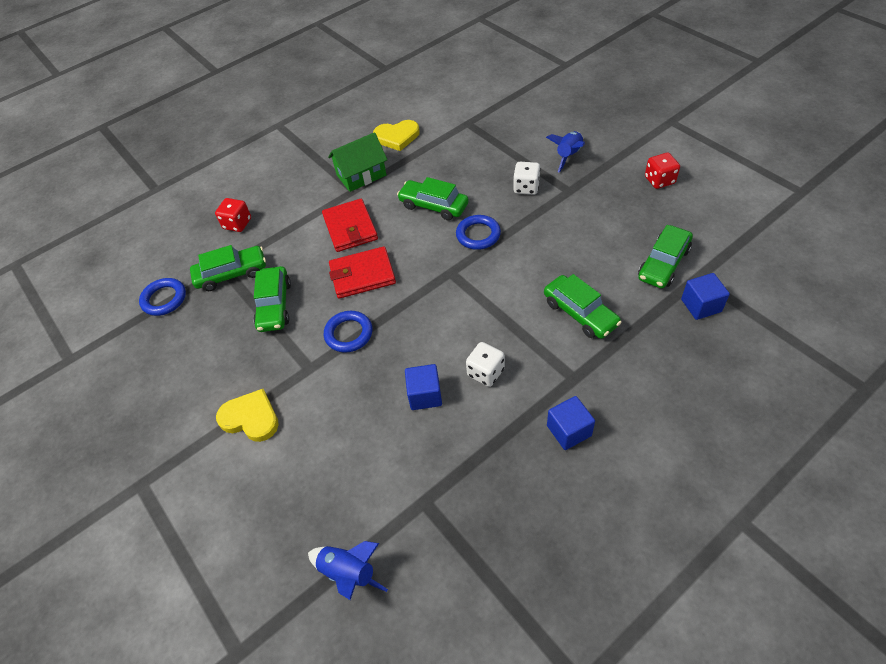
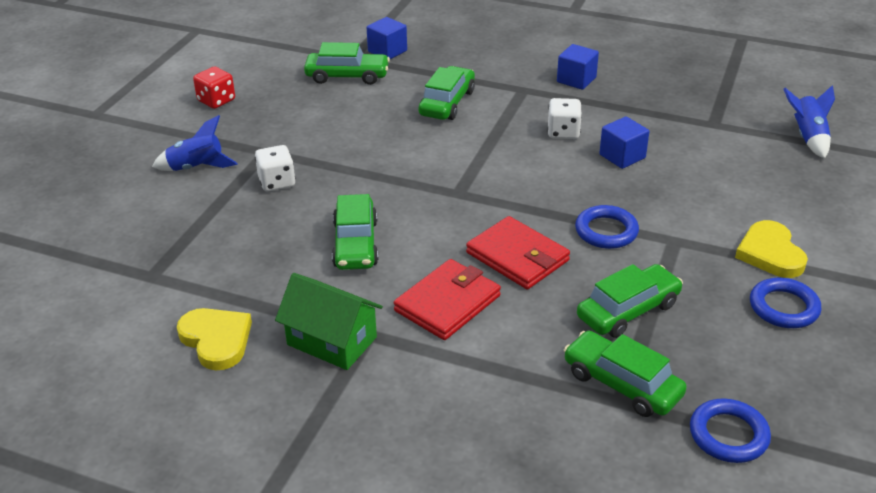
camera: 125 degrees left, 15 degrees down
(237, 224) = (530, 437): red dice -> none
(478, 235) = (384, 192): blue ring -> blue ring (783, 307)

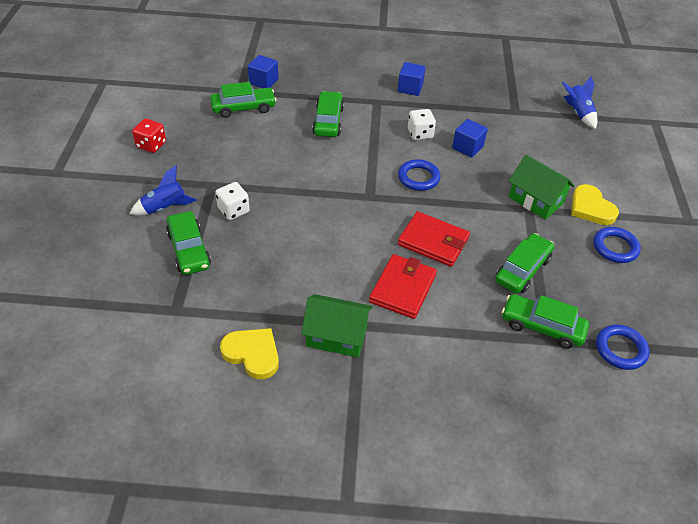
camera: 20 degrees left, 10 degrees up
(355, 244) = (316, 252): green car -> green car (189, 250)
(606, 231) = (482, 210): blue ring -> blue ring (418, 178)
(690, 232) = (535, 200): none -> green house

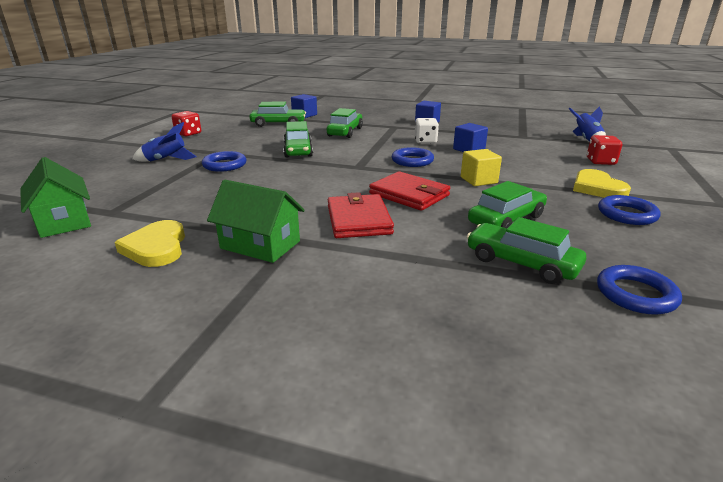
camera: 15 degrees right, 20 degrees down
(189, 250) = (163, 181): green car -> green car (298, 150)
(233, 210) = (224, 165): white dice -> blue ring
(252, 354) = (156, 247): yellow heart -> yellow heart turned 150 degrees counterclockwise
(403, 288) = (358, 220): red wallet -> red wallet turned 45 degrees counterclockwise
(488, 208) = (478, 180): none -> yellow cube
(535, 200) = (533, 180): green house -> green house (64, 221)
(592, 158) = (600, 162): none -> red dice

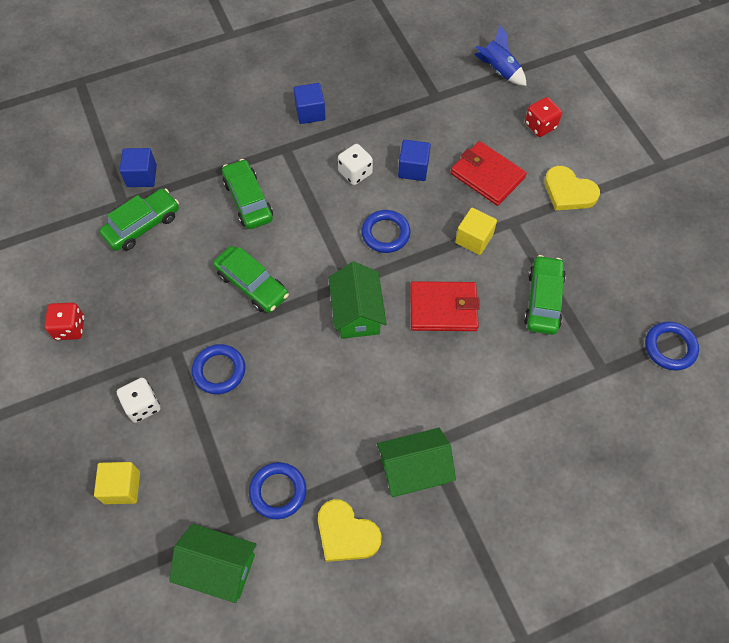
camera: 40 degrees left, 35 degrees up
(97, 176) = (122, 487): none -> yellow cube
(166, 160) = (142, 405): blue rocket -> white dice
(343, 176) = (357, 313): none -> green house
(358, 220) = (445, 380): red wallet -> red wallet (487, 175)
(521, 263) = (592, 358): green car -> none
(627, 214) = (612, 230): blue ring -> blue ring (278, 491)

